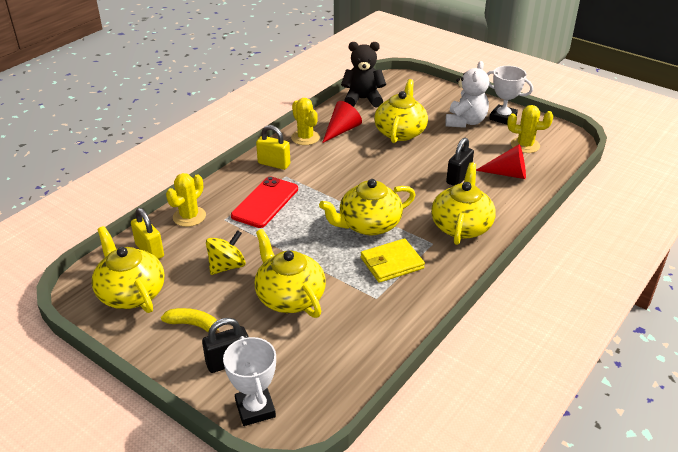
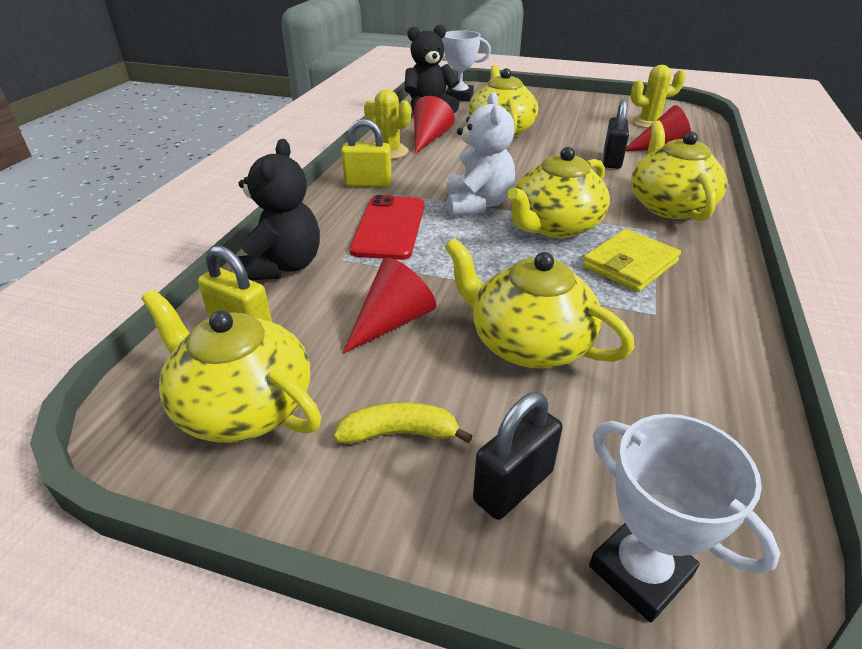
camera: 20 degrees left, 0 degrees up
(189, 216) = (283, 266): yellow cactus -> black teddy bear
(227, 266) = (392, 322): yellow spinning top -> red cone
(465, 122) = (564, 112): white teddy bear -> white teddy bear (477, 204)
(503, 117) = (599, 104): white trophy -> white trophy (459, 96)

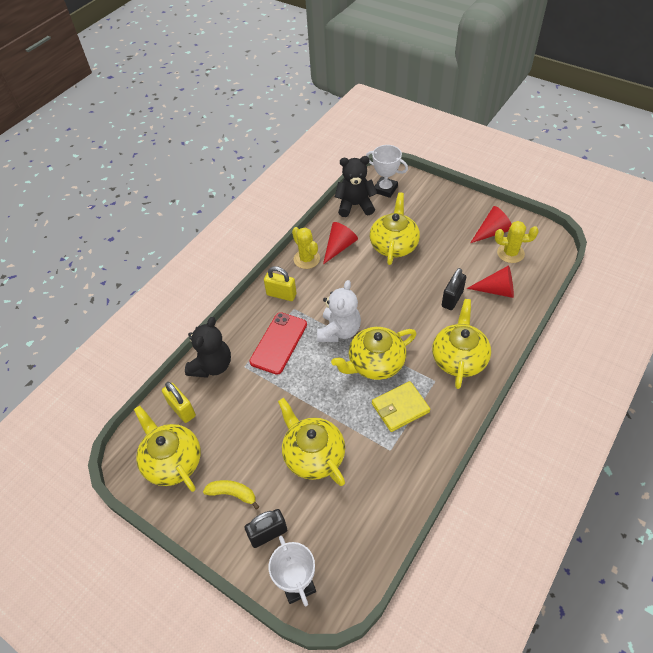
camera: 20 degrees right, 15 degrees up
(392, 322) = (253, 423): red cone -> red cone (492, 232)

